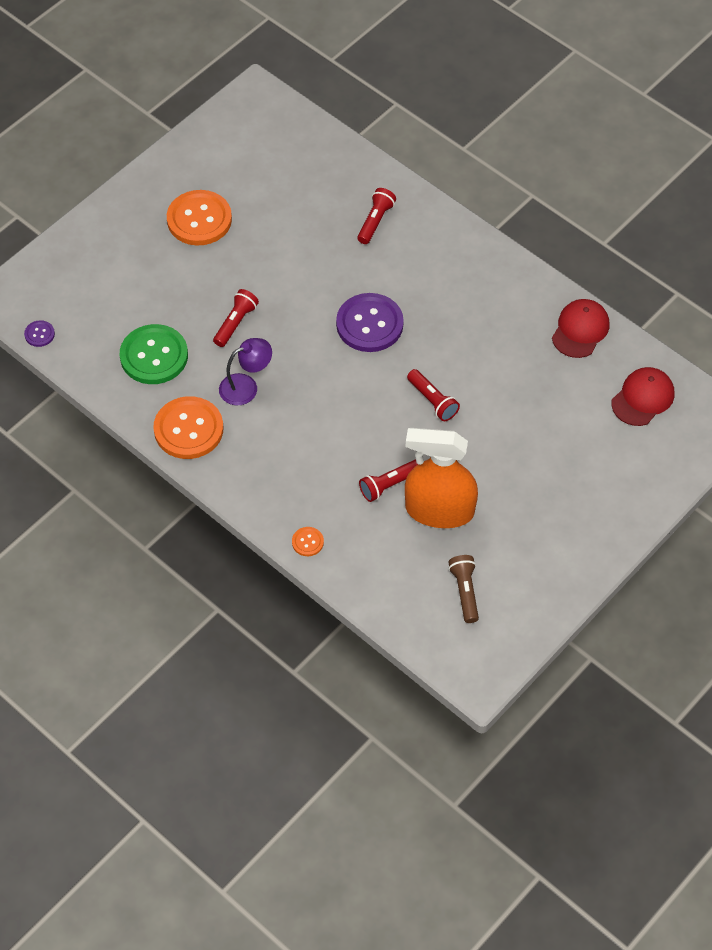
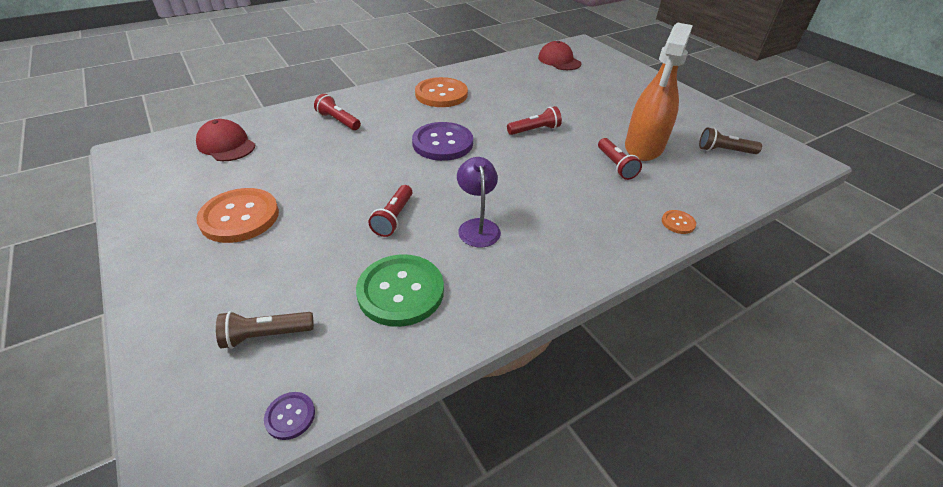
camera: 75 degrees left, 15 degrees down
(91, 294) = (266, 335): none -> brown flashlight
(188, 429) = (519, 282): orange button -> orange button (441, 94)
(235, 323) = (393, 218): red flashlight -> red flashlight turned 120 degrees counterclockwise
(580, 330) = (495, 68): red cap -> red cap (226, 145)

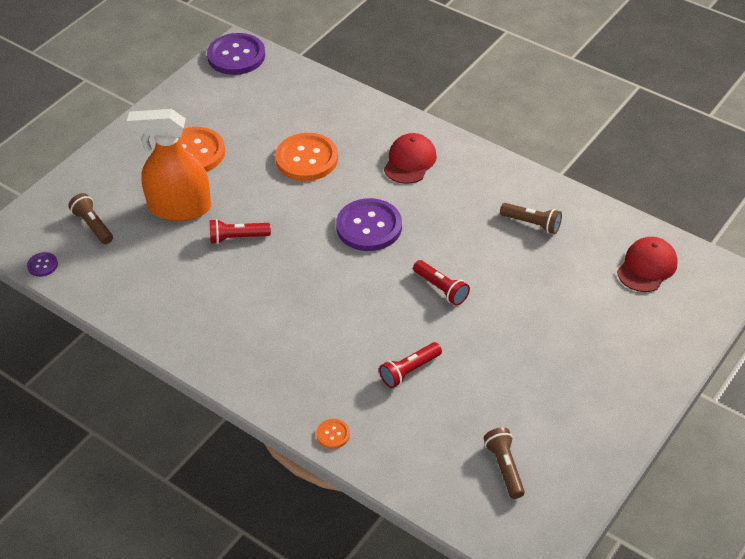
camera: 70 degrees right, 5 degrees up
(138, 155) = (236, 56): none -> purple button
(226, 145) = (279, 93): red cap -> red cap (410, 161)
(338, 121) = (362, 140): red flashlight -> none
(400, 291) = (158, 274): green button -> none
(441, 94) = (469, 190): orange button -> orange button (307, 159)
(477, 226) = (253, 293): purple lamp -> none
(494, 82) = (532, 224): none -> brown flashlight
(644, 147) = (464, 390): orange spray bottle -> orange spray bottle (179, 208)

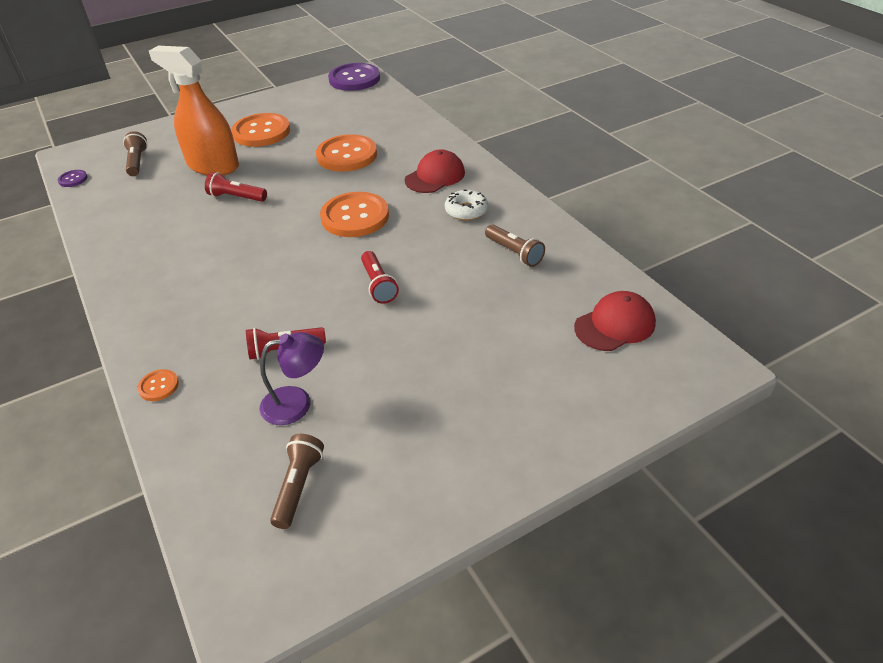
camera: 25 degrees right, 5 degrees down
(369, 227) = (355, 217): purple button -> orange button
(454, 409) = (297, 403): none -> purple lamp
(464, 192) = (466, 210): none -> white donut

